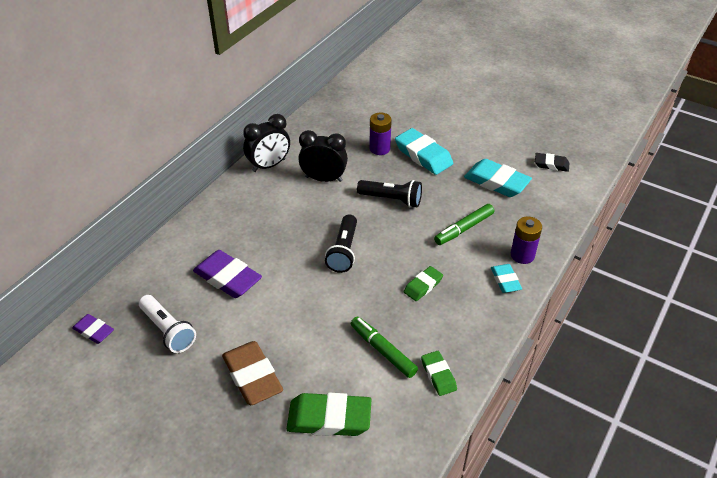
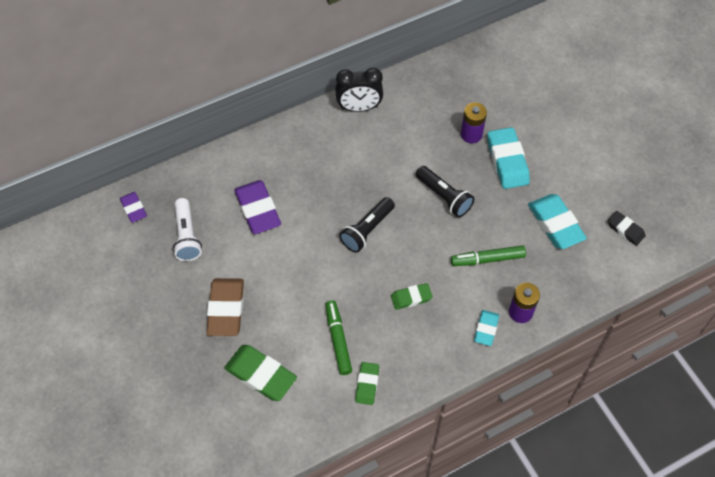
camera: 30 degrees right, 15 degrees up
(323, 179) = (398, 145): black clock -> none

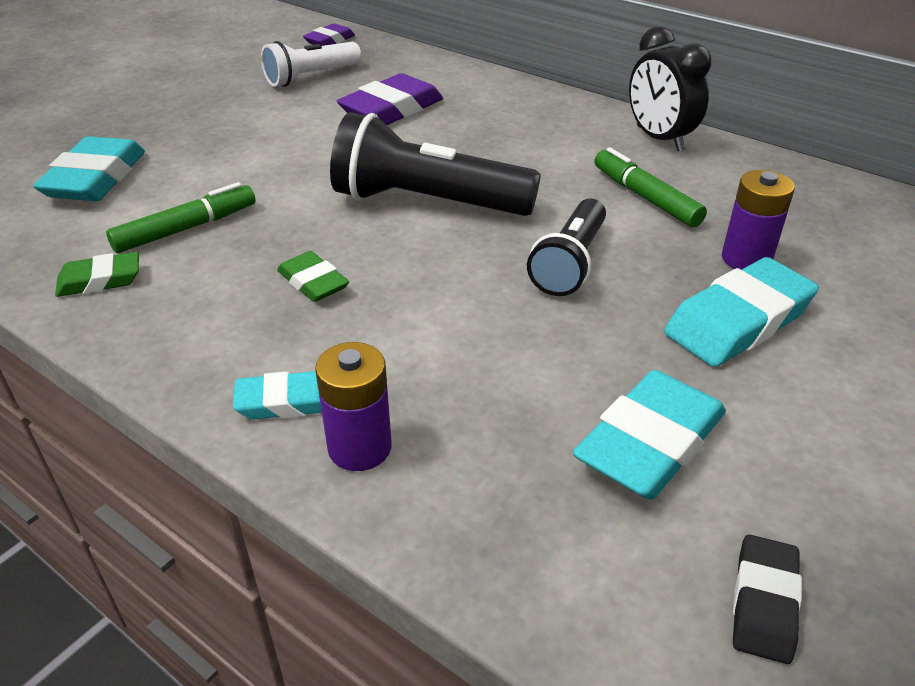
camera: 65 degrees right, 20 degrees down
(226, 309) = (204, 127): brown eraser -> none
(261, 375) = (95, 179): green eraser -> turquoise eraser
(367, 230) = (427, 202): black flashlight -> black flashlight, size x1.57
(488, 259) = (468, 358): green marker -> green marker (645, 197)

